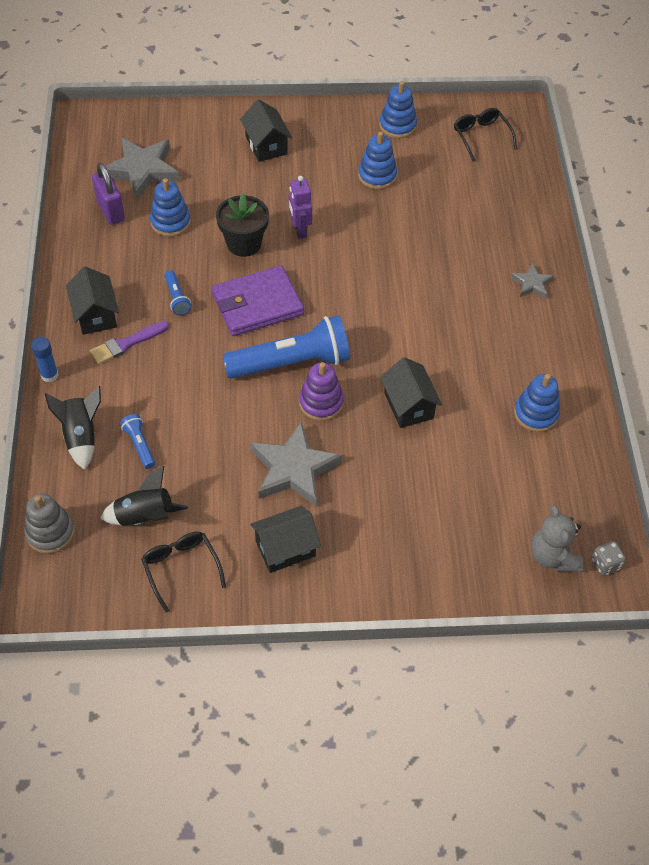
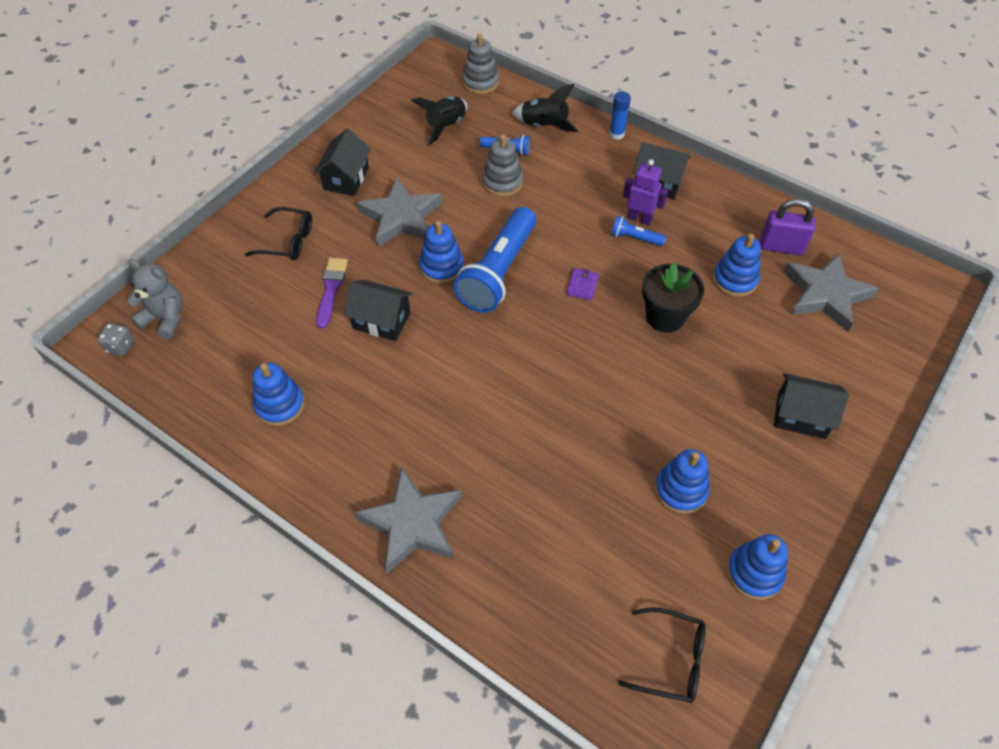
camera: 130 degrees right, 0 degrees up
(127, 343) = (610, 186): purple brush -> purple brush (331, 289)
(181, 568) = (389, 124): black glasses -> black glasses (288, 241)
(186, 422) = (502, 182): none -> grey stacking toy
(257, 304) = (582, 285): purple wallet -> purple wallet, size x0.40
(299, 230) = (649, 369): purple robot -> purple robot (639, 219)
(321, 403) = (441, 267): purple stacking toy -> blue stacking toy
(532, 284) = (412, 524): grey star -> grey star, size x1.94

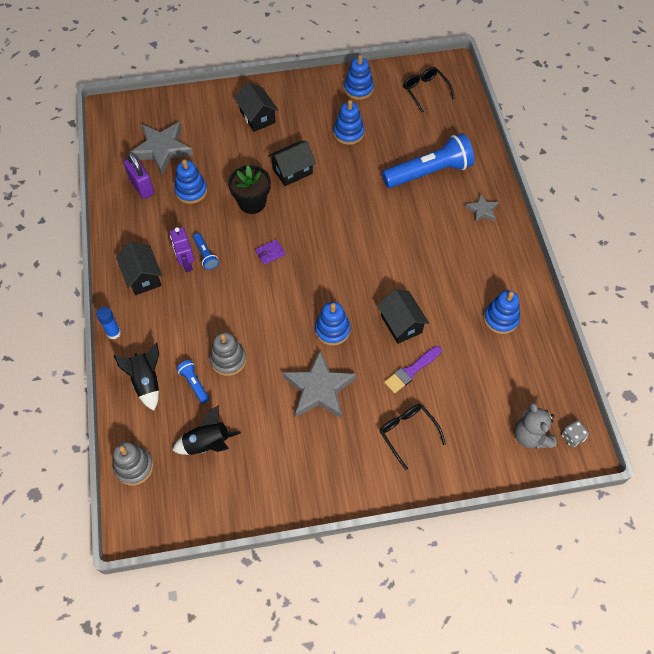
camera: 135 degrees left, 5 degrees up
(346, 178) = (322, 456): black house -> black house (292, 171)
(412, 524) = (482, 210): grey star -> grey star, size x0.52
(498, 272) = (304, 299): blue flashlight -> blue flashlight (429, 172)

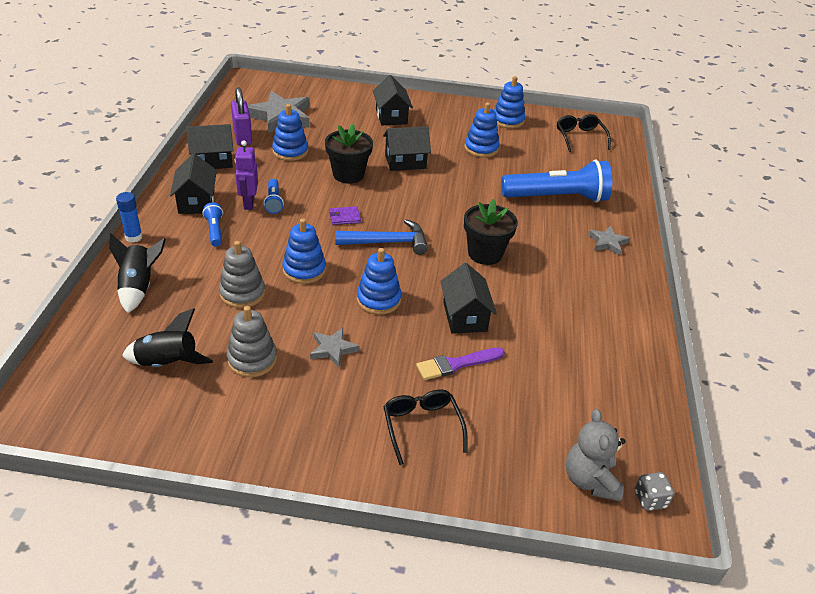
camera: 15 degrees right, 20 degrees down
(131, 225) = (212, 161): none -> black house
(134, 467) = (68, 360): grey stacking toy -> grey stacking toy (252, 359)
(194, 383) = (190, 303): blue flashlight -> blue flashlight (215, 230)
(315, 269) = (387, 242): none -> blue hammer
(319, 388) = (333, 349): grey star -> grey star, size x0.52
(394, 254) = (485, 253): none -> black flower pot
(501, 319) = (594, 345): blue stacking toy -> blue stacking toy (304, 270)

